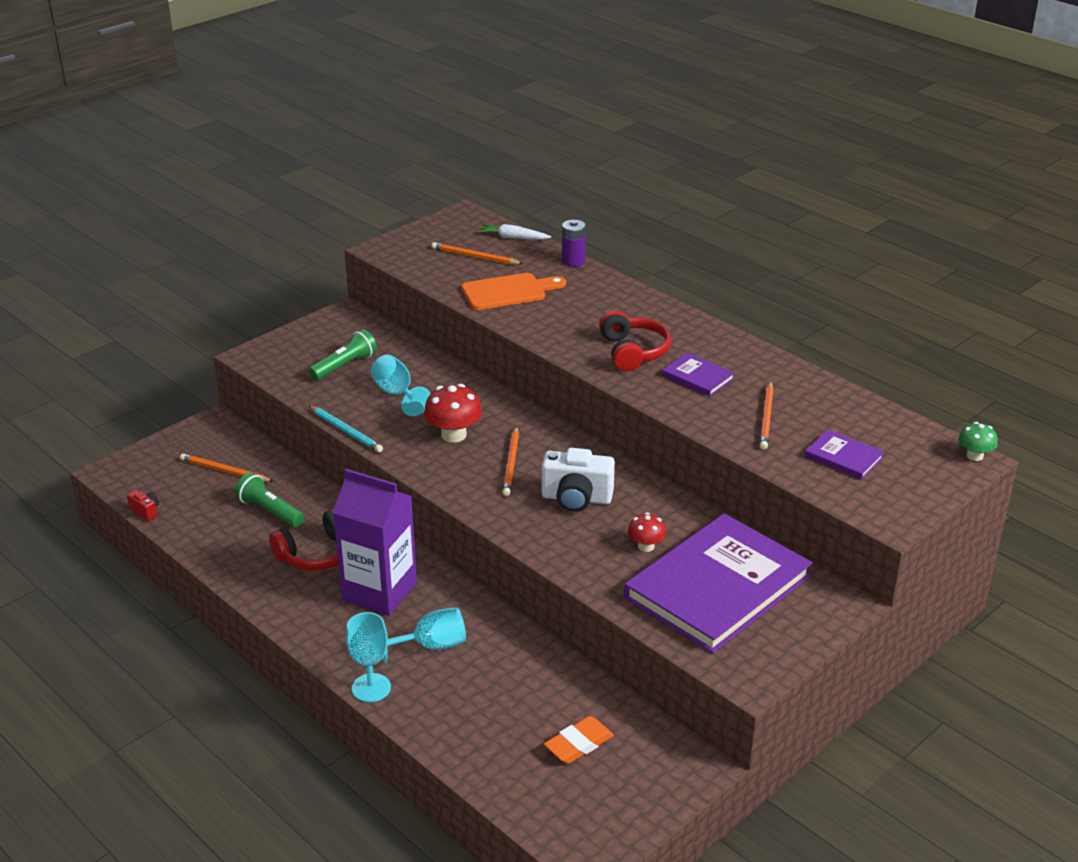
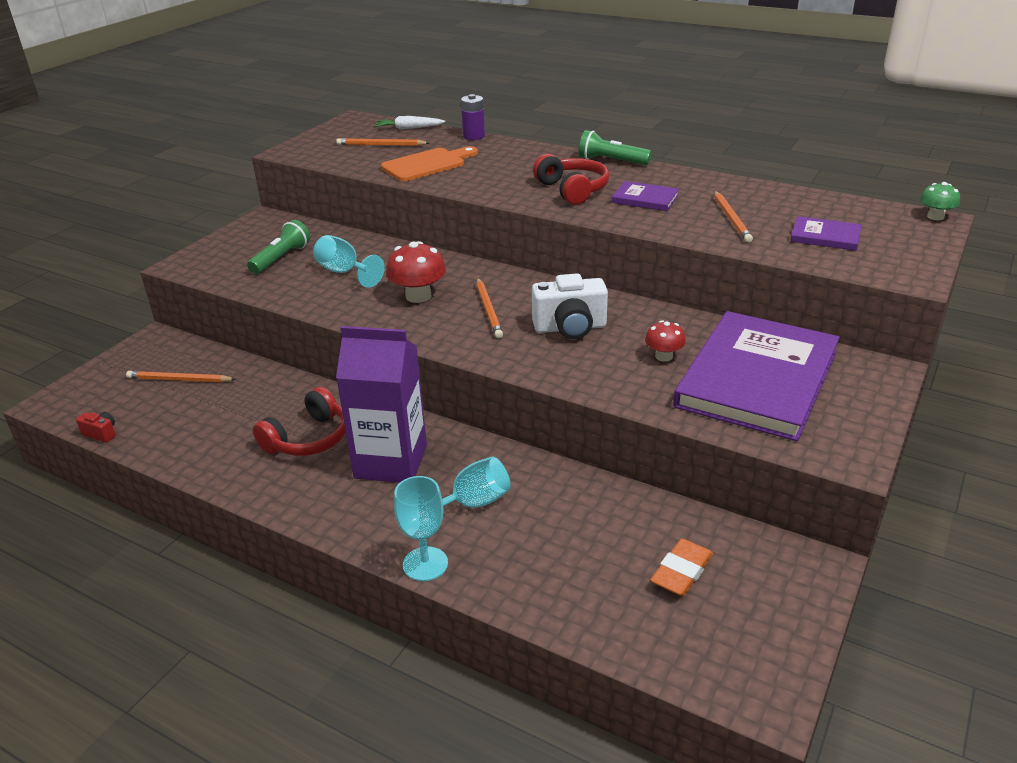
camera: 15 degrees left, 0 degrees up
(270, 511) = (241, 407): green flashlight -> green flashlight (611, 161)
(346, 431) = (306, 311): turquoise pencil -> none

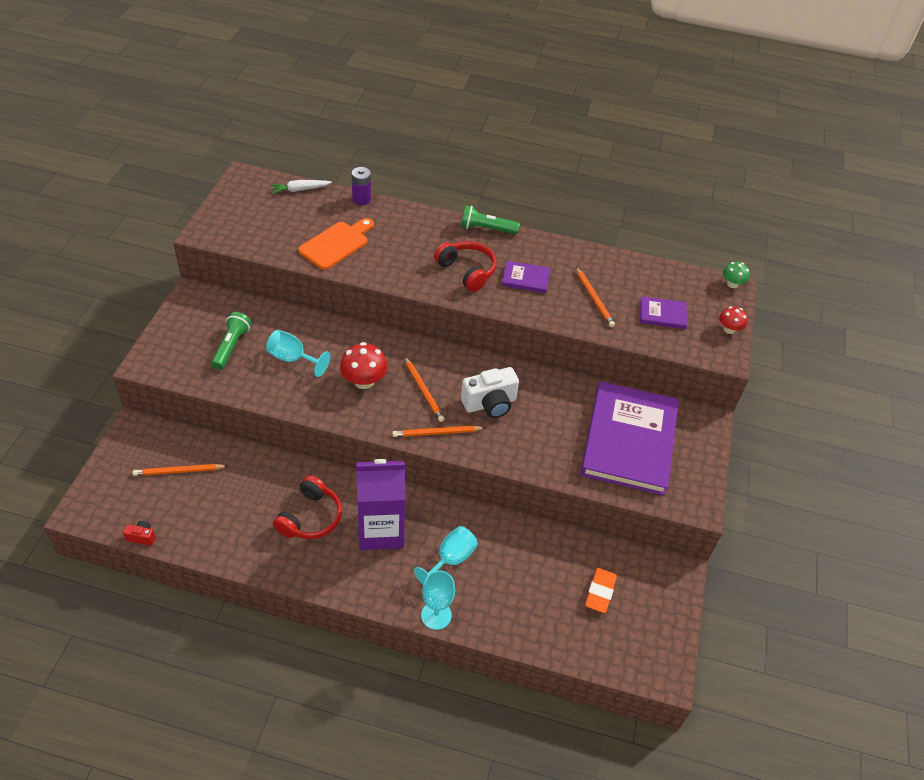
camera: 20 degrees left, 15 degrees up
(381, 145) = (285, 217): orange pencil -> orange pencil (437, 433)
(664, 356) = (563, 426): red mushroom -> red mushroom (729, 329)

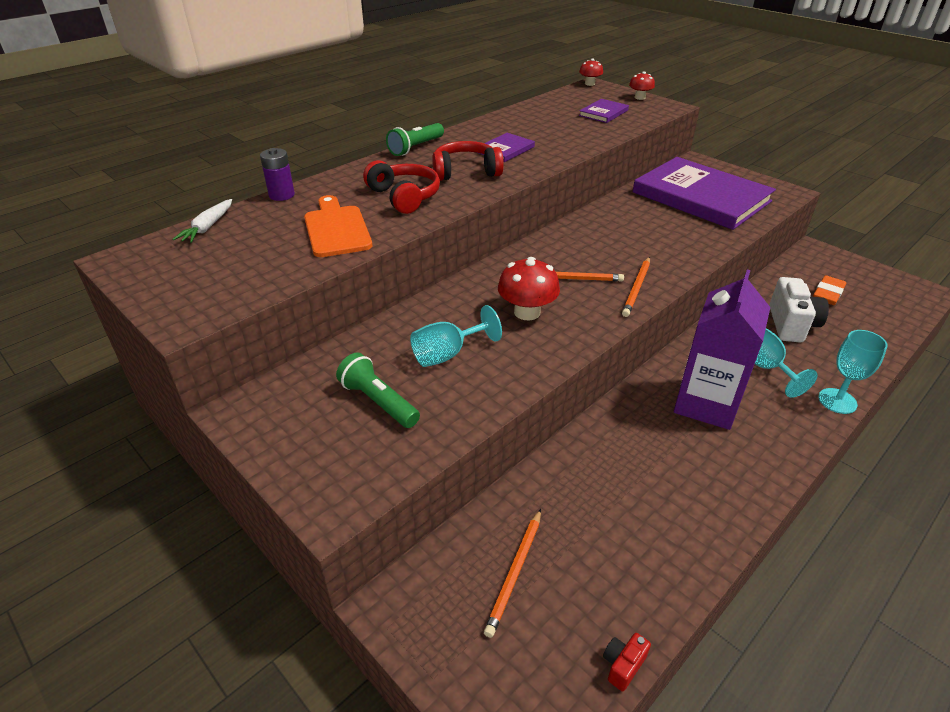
camera: 55 degrees left, 10 degrees down
(310, 517) = (663, 456): red headphones -> red headphones (404, 197)
(490, 404) = (615, 247): white camera -> white camera (791, 325)
(594, 298) = (560, 131): orange pencil -> none
(600, 592) = (828, 294): orange eraser -> orange eraser turned 75 degrees clockwise
(732, 284) = (589, 84): green mushroom -> red mushroom

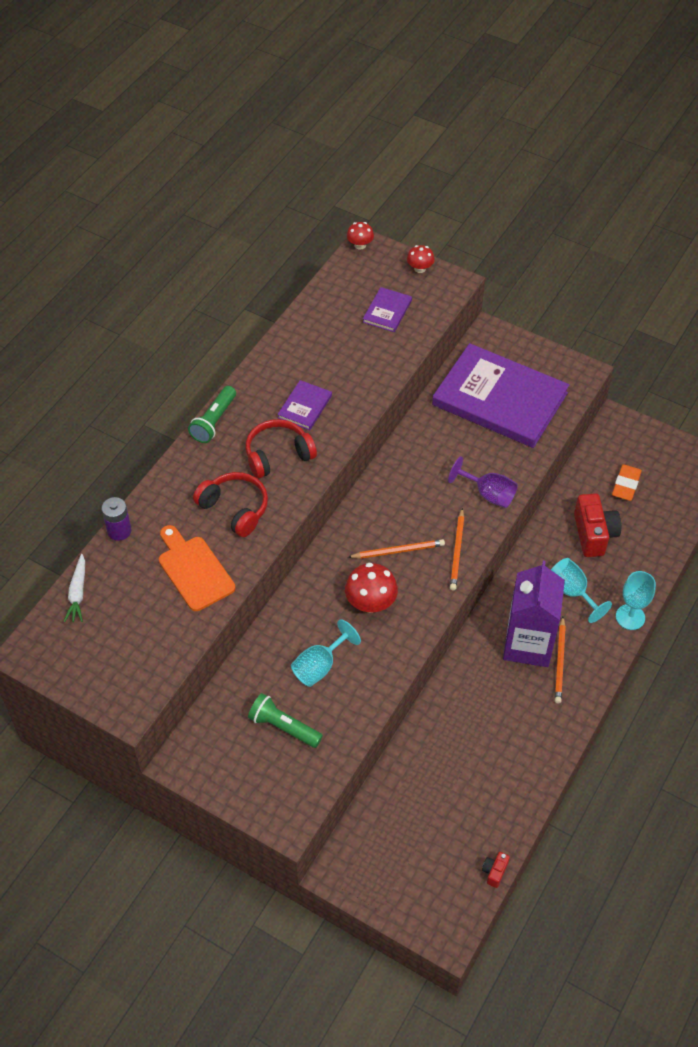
camera: 15 degrees left, 15 degrees up
(515, 573) = (412, 827): orange pencil -> orange pencil (560, 662)
(679, 253) = (488, 494): none -> purple goblet
(791, 325) = (594, 534): white camera -> red camera

